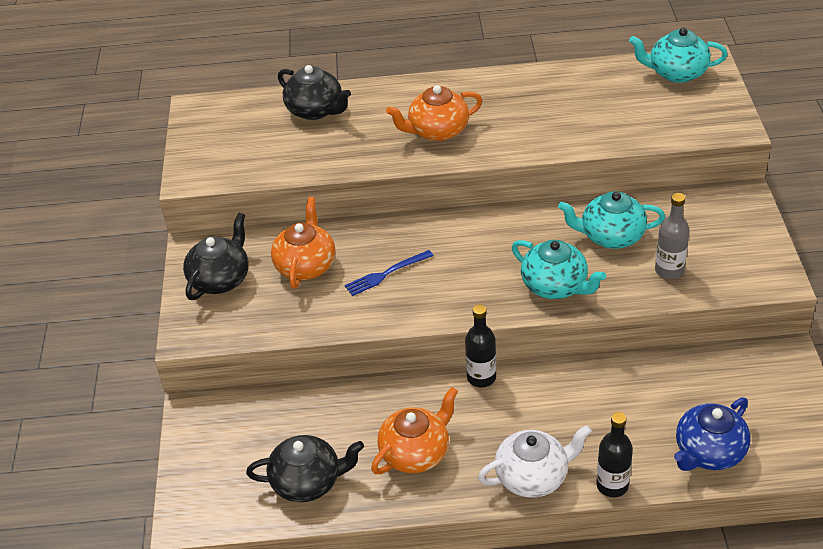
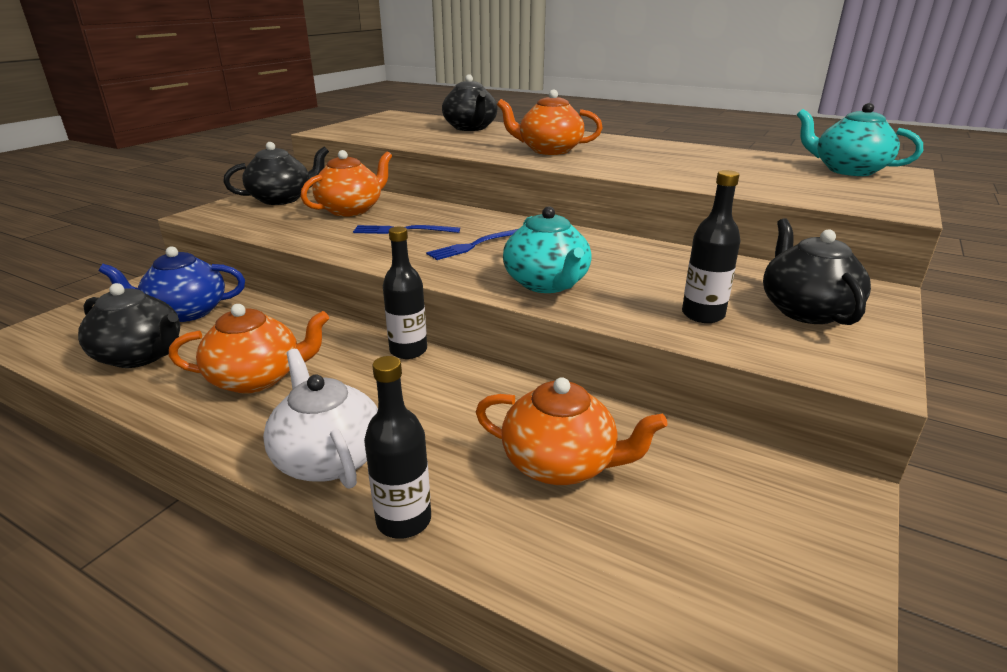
camera: 30 degrees right, 15 degrees down
(462, 266) = (474, 245): none -> blue fork
(533, 477) = (328, 458): white teapot -> white teapot turned 135 degrees counterclockwise
(611, 236) = (659, 272): turquoise teapot -> none
(652, 410) = (560, 464): none -> orange teapot
(669, 270) = (703, 315): grey bottle -> black bottle
(709, 452) = (589, 556): blue teapot -> blue teapot (186, 312)
(719, 236) = (805, 310): none -> black teapot

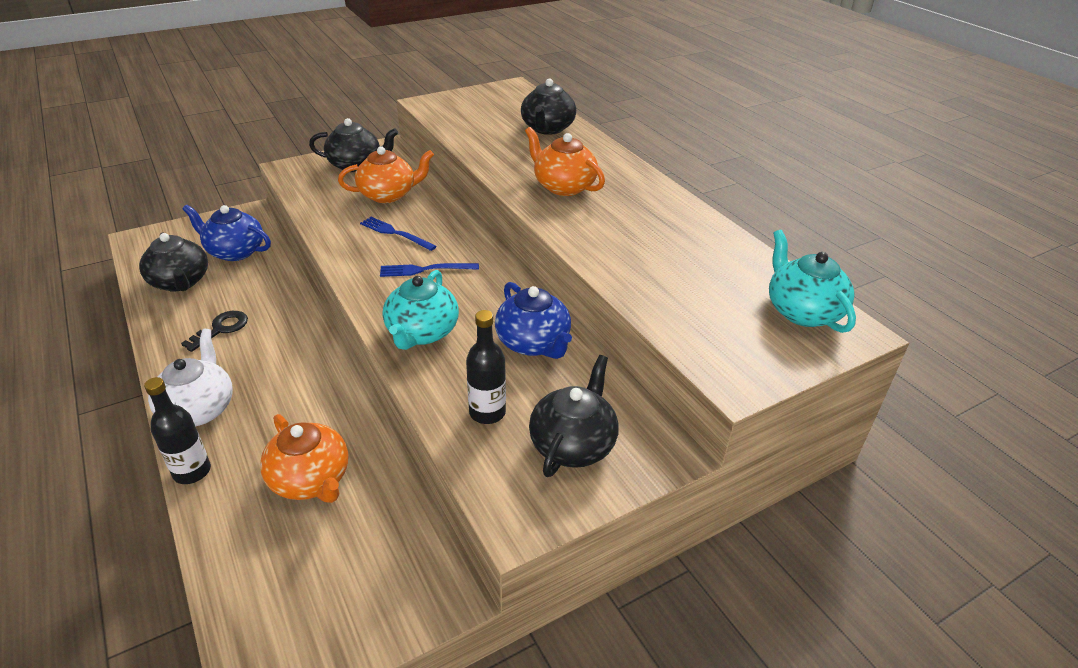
camera: 30 degrees right, 10 degrees up
(257, 378) = (221, 329): orange teapot -> black key
(408, 350) = (326, 344): black bottle -> none
(655, 262) = (533, 343): none -> blue teapot

